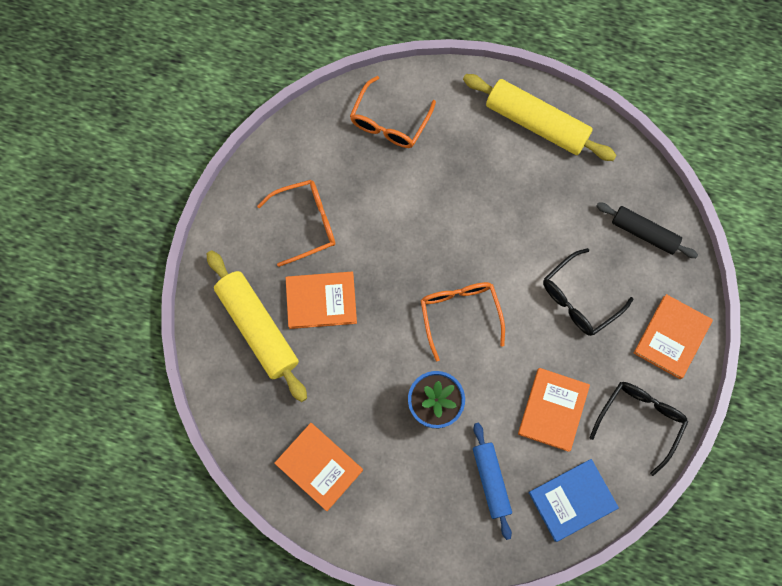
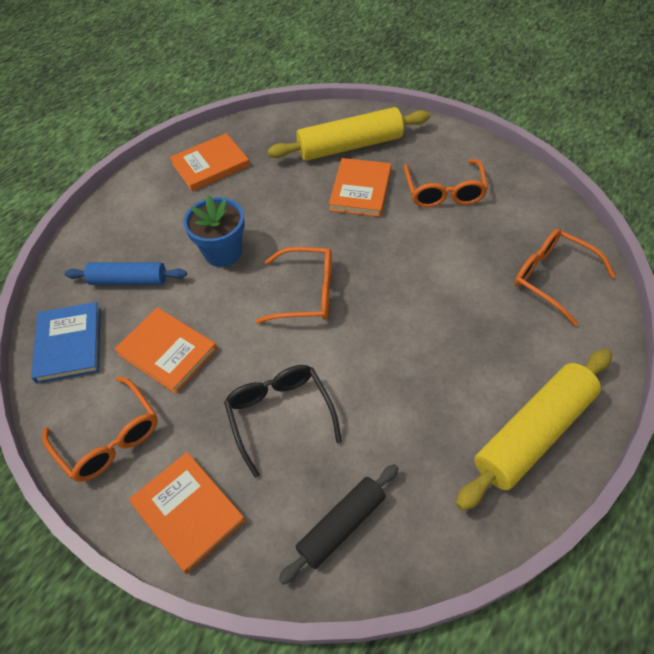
camera: 110 degrees right, 20 degrees down
(640, 420) = (110, 438): black glasses -> orange glasses

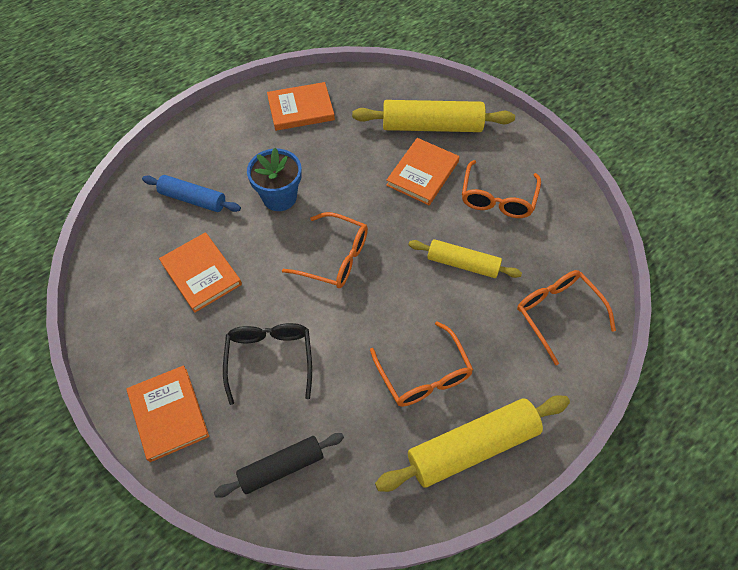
camera: 15 degrees right, 5 degrees up
(69, 344) = (127, 241): blue book -> none
(110, 438) = (131, 333): orange glasses -> orange glasses (424, 375)
(439, 260) = (463, 264): none -> yellow rolling pin

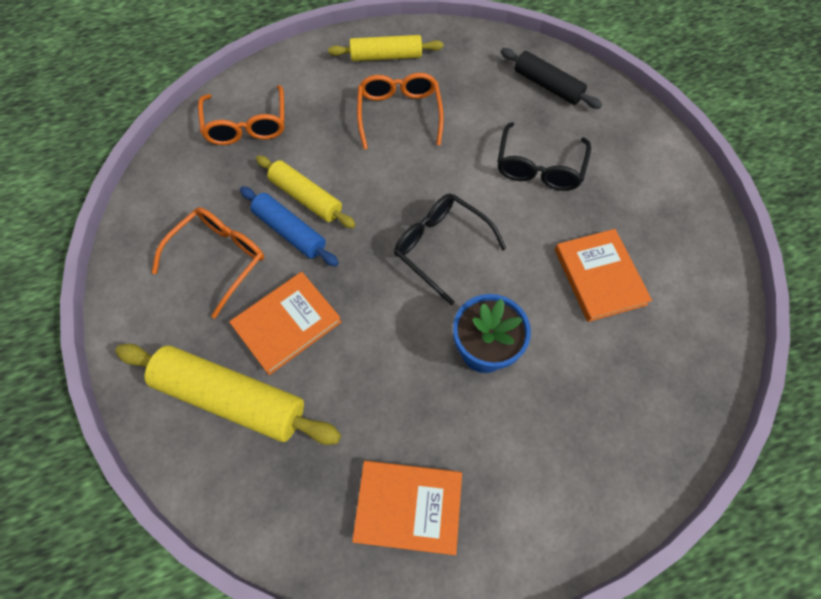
camera: 160 degrees left, 5 degrees up
(168, 414) = (643, 150): orange book -> none
(193, 199) = (601, 387): blue rolling pin -> blue rolling pin (290, 231)
(281, 467) = (547, 86): black rolling pin -> black rolling pin turned 45 degrees clockwise
(335, 258) = (440, 247): orange glasses -> black glasses
(472, 446) = (386, 56): yellow rolling pin -> yellow rolling pin, size x0.63

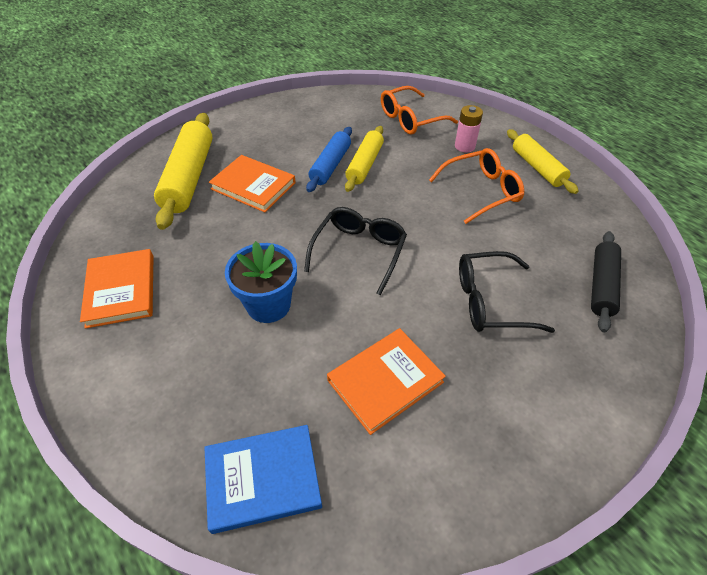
camera: 70 degrees right, 15 degrees down
(219, 259) = (292, 141): orange glasses -> none
(323, 97) = (464, 146): none -> pink battery
(670, 398) = (263, 479): none -> blue book

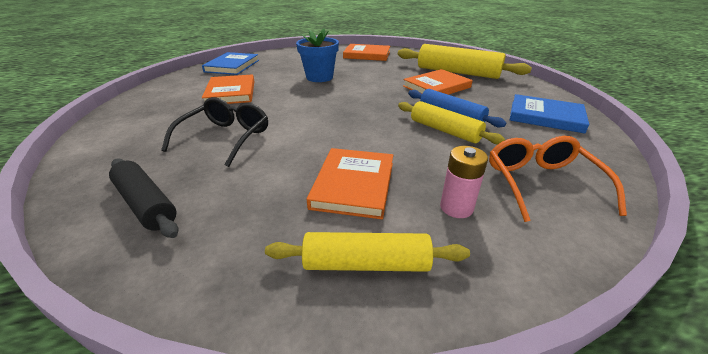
camera: 115 degrees right, 15 degrees down
(298, 117) = (545, 116): none -> blue book
(359, 251) = (333, 105): black glasses -> none
(481, 191) = (353, 185): orange glasses -> orange book

